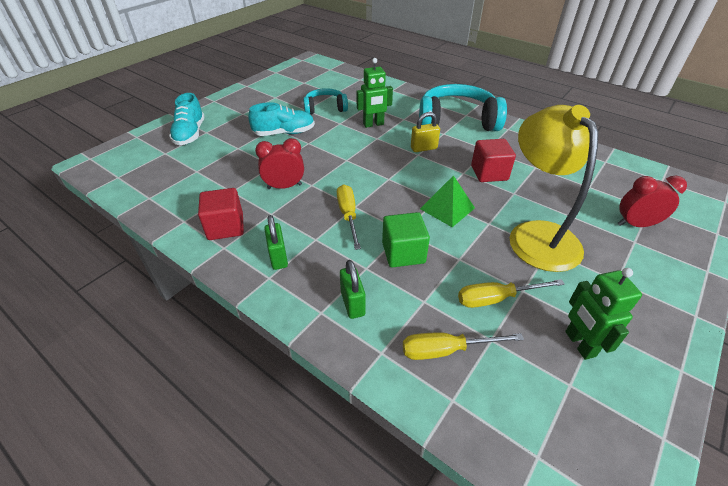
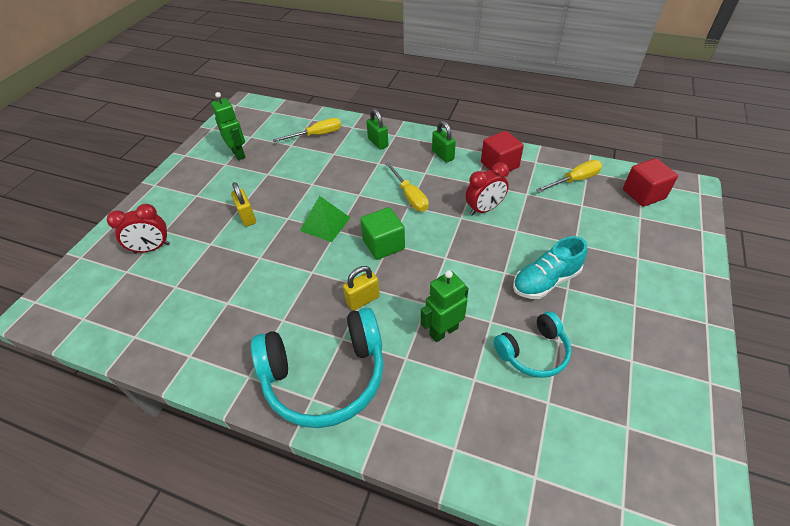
camera: 165 degrees right, 5 degrees up
(190, 134) = (650, 249): turquoise shoe -> none
(403, 253) = (354, 178): green cube -> green cube (383, 244)
(489, 173) = (283, 278): red cube -> red cube (643, 194)
(496, 298) = (286, 165): yellow screwdriver -> yellow screwdriver (574, 180)
(536, 235) = (247, 217): yellow lamp -> yellow padlock

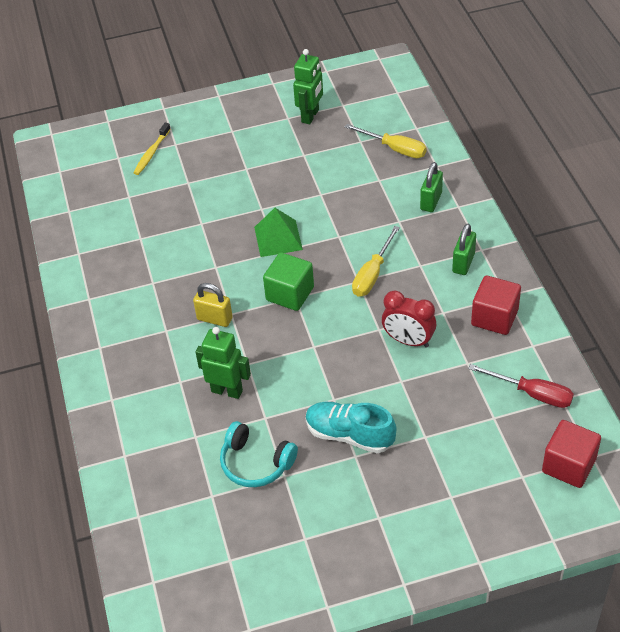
camera: 55 degrees right, 0 degrees up
(152, 248) = (152, 153): red clock -> yellow toothbrush
(247, 217) = (238, 182): yellow padlock -> none
(325, 376) = (124, 342): turquoise headphones -> none
(574, 180) = (532, 394): yellow screwdriver -> red screwdriver

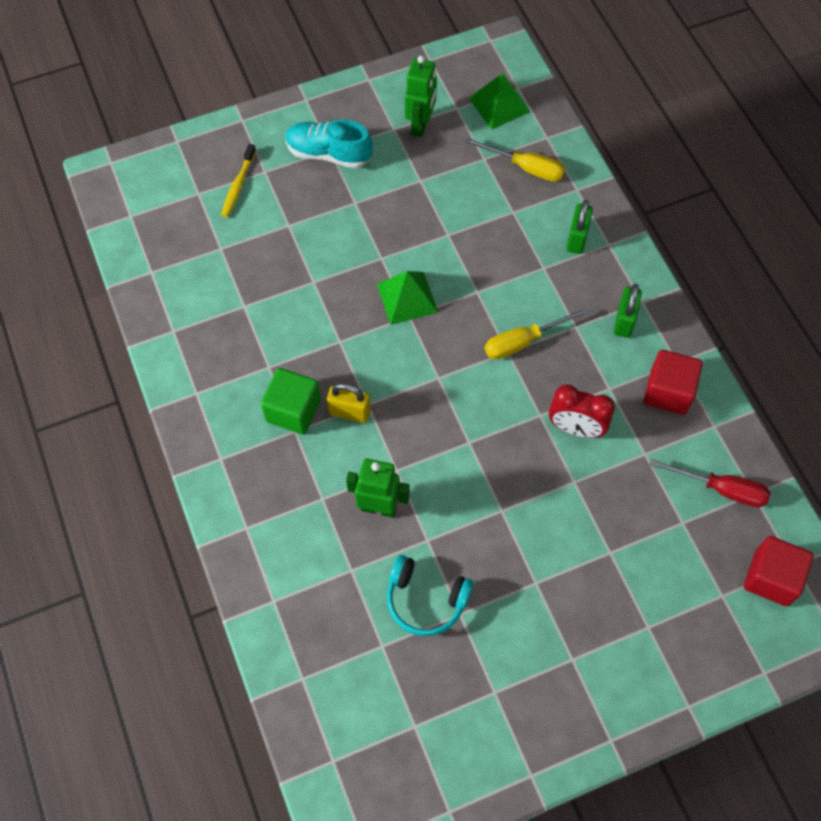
camera: 10 degrees left, 15 degrees up
(290, 294) = (432, 373): green cube -> green cube (293, 410)
(349, 435) = (526, 556): turquoise shoe -> turquoise shoe (328, 154)
(372, 274) = (523, 341): yellow screwdriver -> yellow screwdriver turned 45 degrees clockwise
(379, 104) = (499, 105): none -> green pyramid

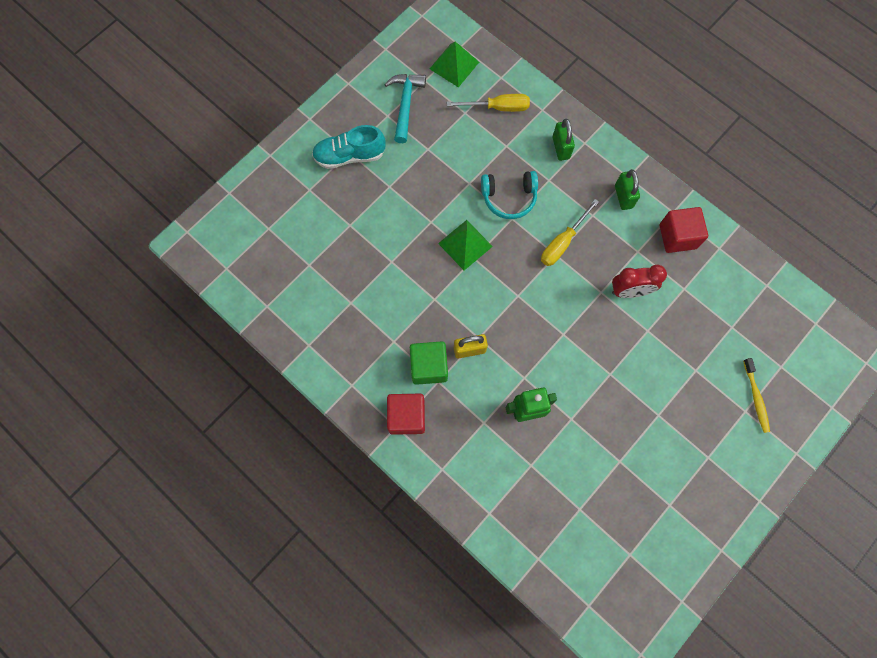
camera: 25 degrees left, 10 degrees up
(238, 185) = (295, 209): yellow toothbrush -> yellow toothbrush (755, 397)
(420, 125) = (405, 105): green robot -> turquoise hammer
(425, 600) = (592, 463): turquoise headphones -> turquoise headphones (509, 198)
(721, 489) = (745, 291): red screwdriver -> none
(771, 578) = (805, 340): red cube -> red cube (407, 416)

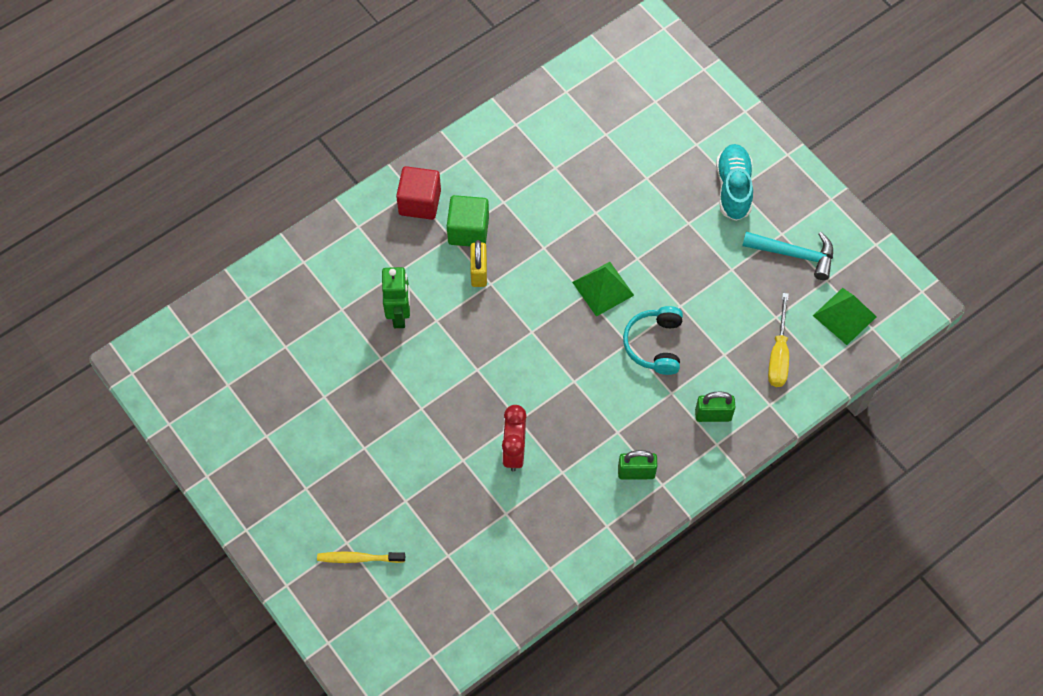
camera: 100 degrees right, 10 degrees down
(562, 242) = (588, 391): yellow screwdriver -> none
(677, 236) = (573, 522): red cube -> none

